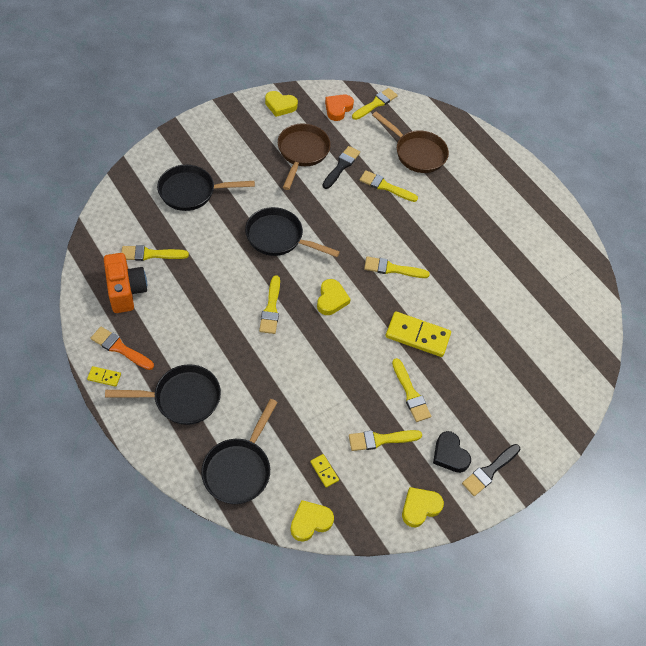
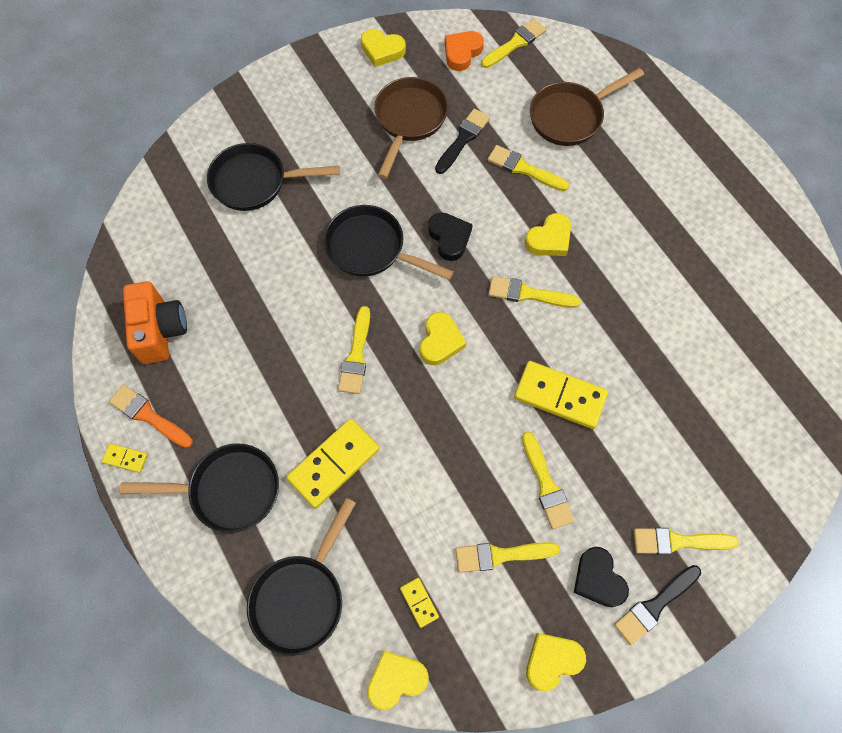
camera: 10 degrees right, 10 degrees up
(150, 254) = (195, 276): yellow brush -> yellow brush (678, 541)
(258, 380) = (333, 464): none -> yellow domino
(334, 231) = (449, 238): none -> black heart
(405, 233) = (549, 239): none -> yellow heart
(417, 153) = (570, 116): brown pan -> brown pan turned 105 degrees clockwise

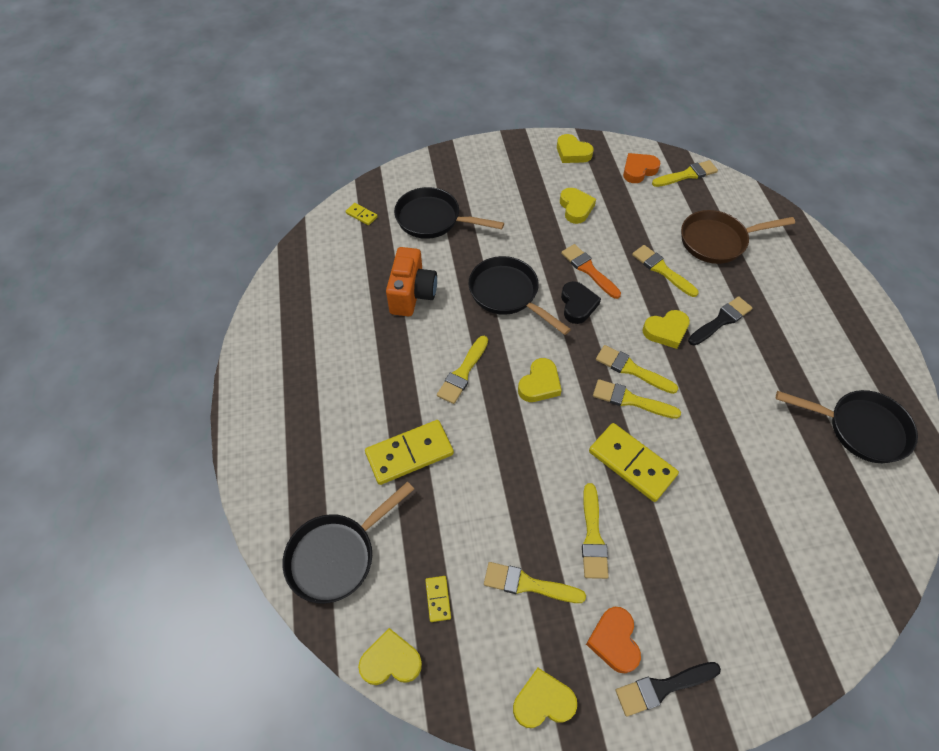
camera: 20 degrees right, 10 degrees down
(125, 458) = (243, 392): yellow domino -> yellow domino (361, 215)
(148, 415) = (276, 366): orange brush -> orange brush (588, 270)
(160, 331) = (313, 305): orange camera -> orange camera (412, 294)
(228, 490) = (313, 445): black pan -> black pan (860, 428)
(409, 120) = (576, 208): brown pan -> yellow heart
(463, 139) = (616, 234): black brush -> black brush (721, 320)
(598, 579) = (614, 641): black heart -> orange heart
(678, 541) = (705, 634): yellow brush -> yellow brush (631, 400)

